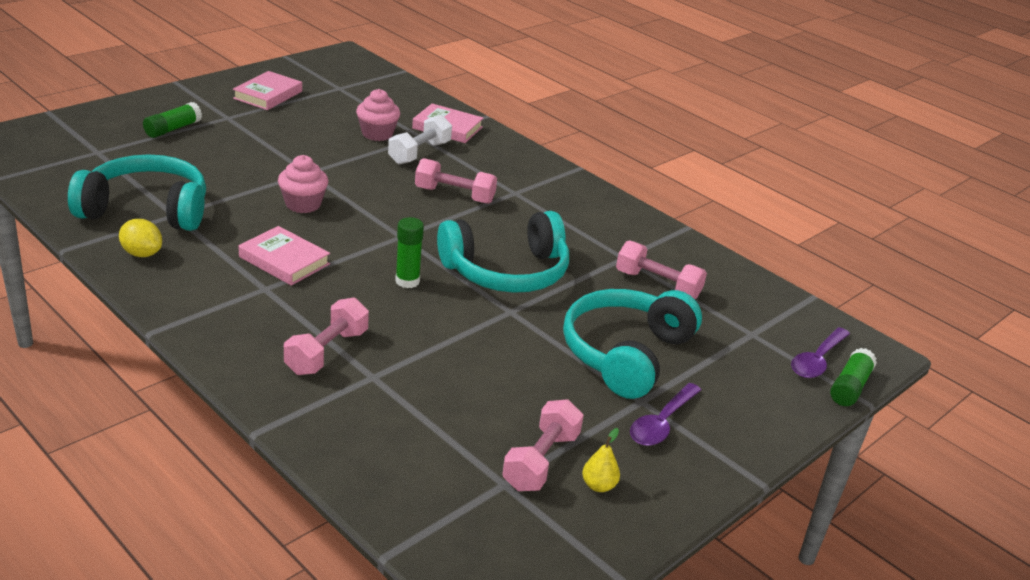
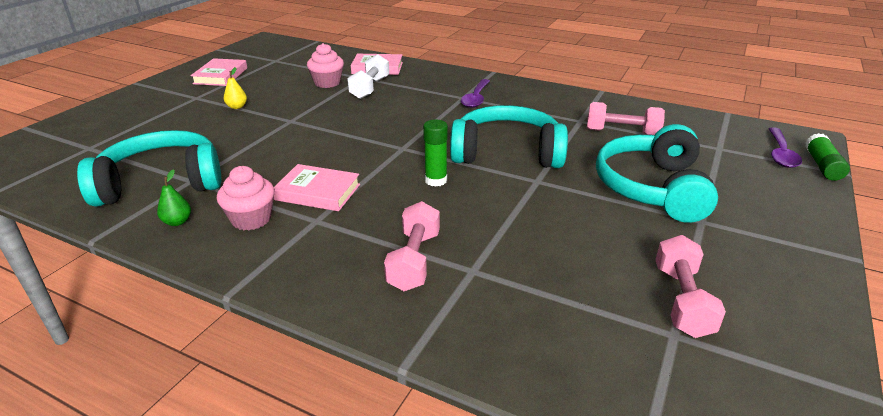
camera: 15 degrees left, 0 degrees up
(142, 253) = (177, 222): yellow lemon -> green pear
(173, 129) = (152, 115): green glue stick -> none
(303, 204) = (303, 144): pink cupcake -> pink cupcake (251, 219)
(454, 195) = (420, 109): pink dumbbell -> none
(506, 272) = (507, 152): turquoise headphones -> turquoise headphones turned 135 degrees counterclockwise
(598, 485) = (748, 307): yellow pear -> yellow pear (237, 107)
(661, 423) = (735, 234): purple spoon -> purple spoon (476, 98)

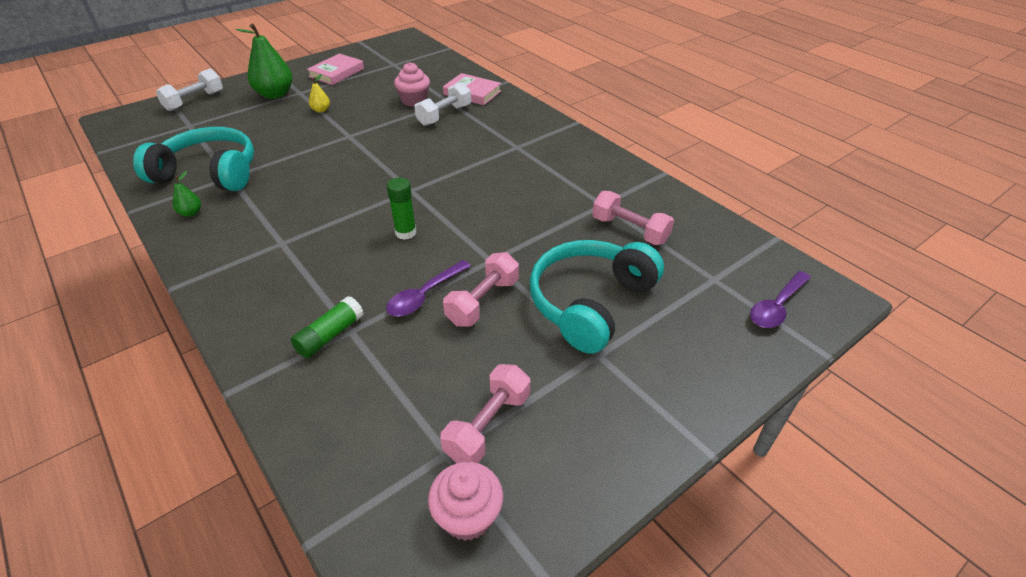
camera: 25 degrees right, 10 degrees up
(72, 126) = (194, 101): none -> white dumbbell
(169, 104) = (275, 94): none -> green pear
(251, 219) = (239, 227): pink cupcake -> pink cupcake (467, 516)
(318, 192) = (306, 216): pink book -> none
(414, 261) = (316, 305): pink dumbbell -> pink dumbbell (483, 301)
(476, 98) = (527, 151): purple spoon -> purple spoon (424, 295)
(507, 152) = (495, 221): turquoise headphones -> none
(822, 166) = (808, 336): green glue stick -> green glue stick (330, 335)

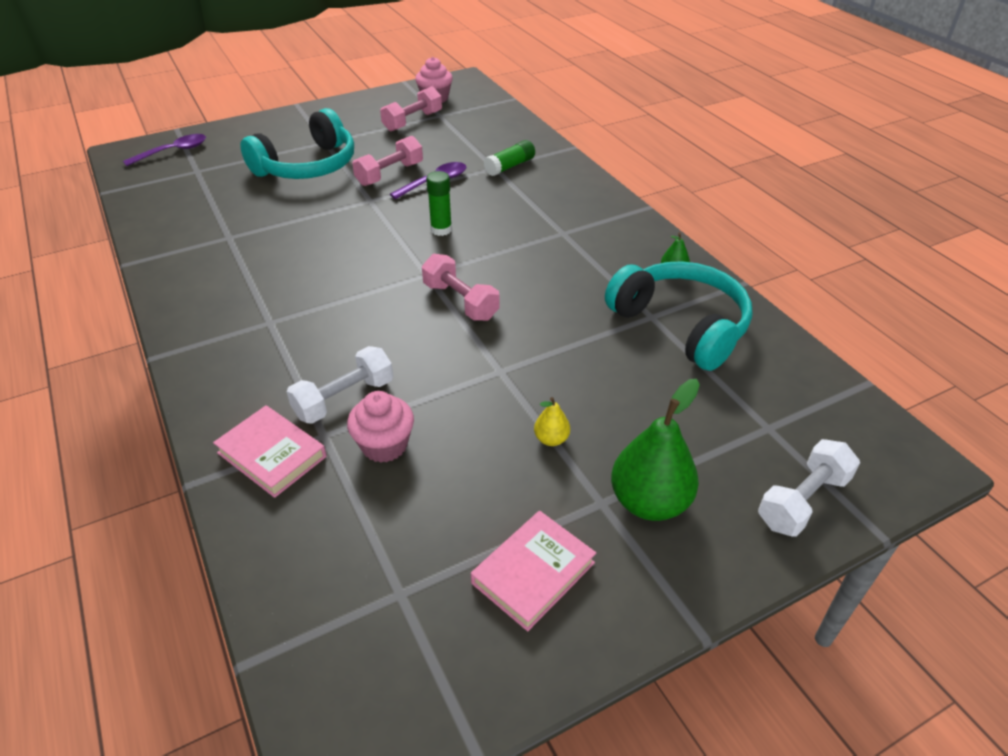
camera: 170 degrees left, 0 degrees up
(209, 173) = (681, 325): turquoise headphones -> turquoise headphones turned 150 degrees counterclockwise
(629, 230) = (226, 211): pink dumbbell -> pink dumbbell (460, 301)

